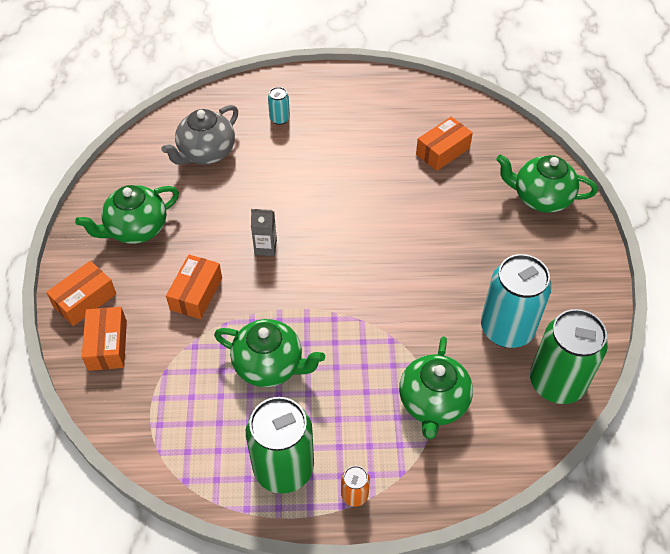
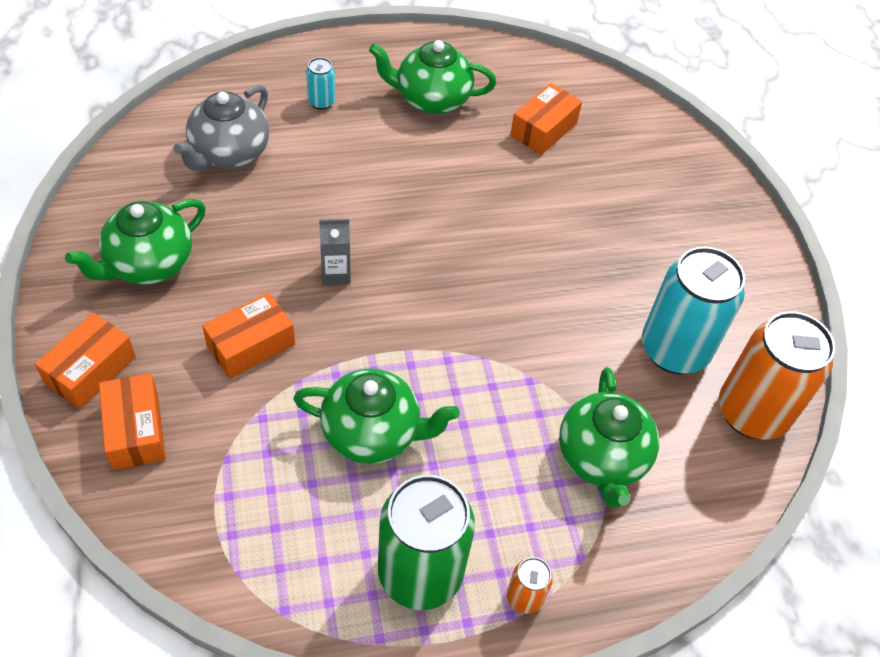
camera: 15 degrees left, 0 degrees up
(196, 294) = (251, 345): orange box -> orange box turned 45 degrees clockwise
(540, 198) = (678, 179): green teapot -> green teapot (431, 99)
(556, 383) = (751, 413): green can -> orange can

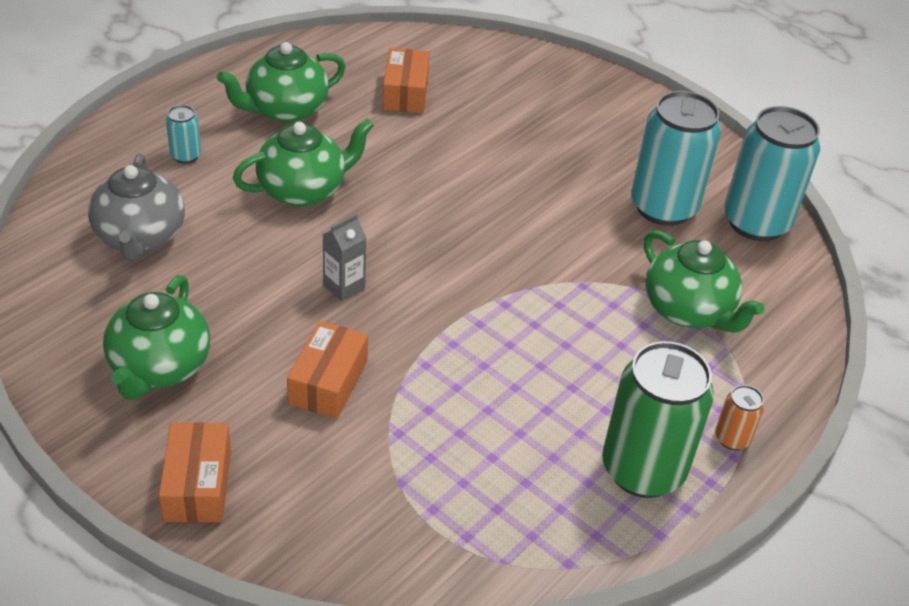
camera: 35 degrees left, 10 degrees down
(135, 430) = (295, 508): orange box -> none
(373, 433) = (502, 391): green teapot -> green teapot (304, 190)
(751, 413) = (756, 223): orange can -> turquoise can

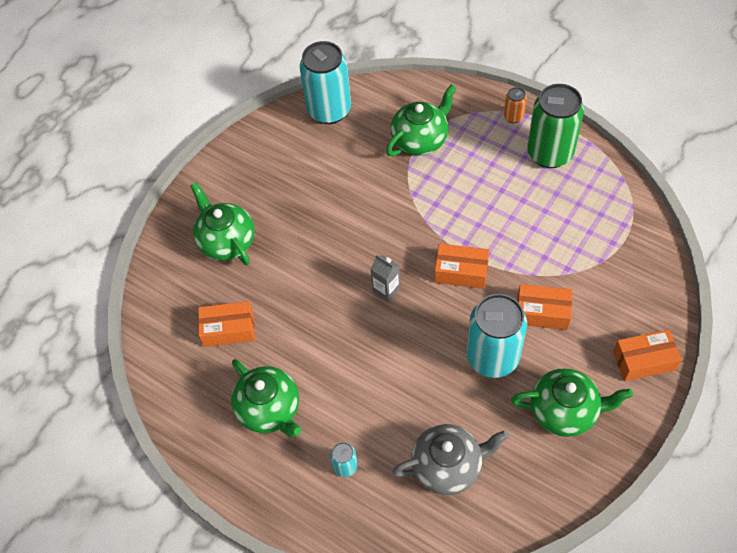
camera: 90 degrees left, 15 degrees up
(304, 190) = (365, 372): green teapot -> green teapot (227, 241)
(344, 287) = (457, 323): grey carton -> grey carton (386, 290)
(428, 308) = (461, 272): none -> orange box
(663, 207) = (327, 158): turquoise can -> turquoise can (492, 357)

